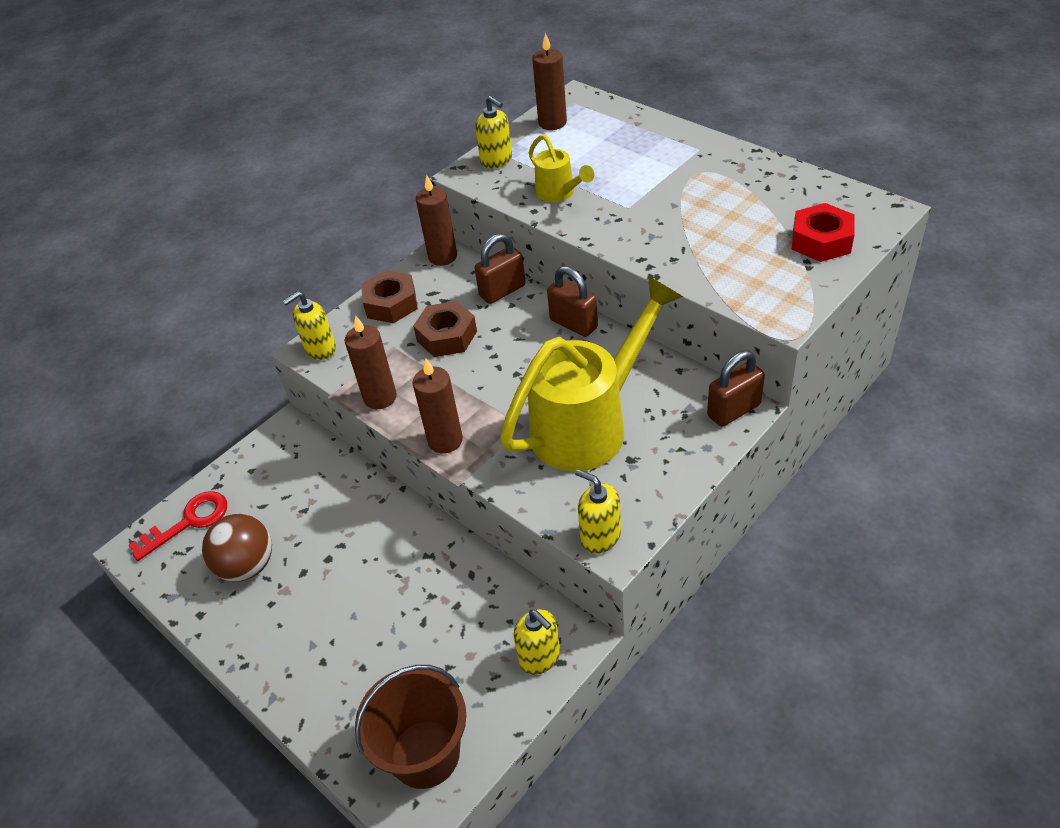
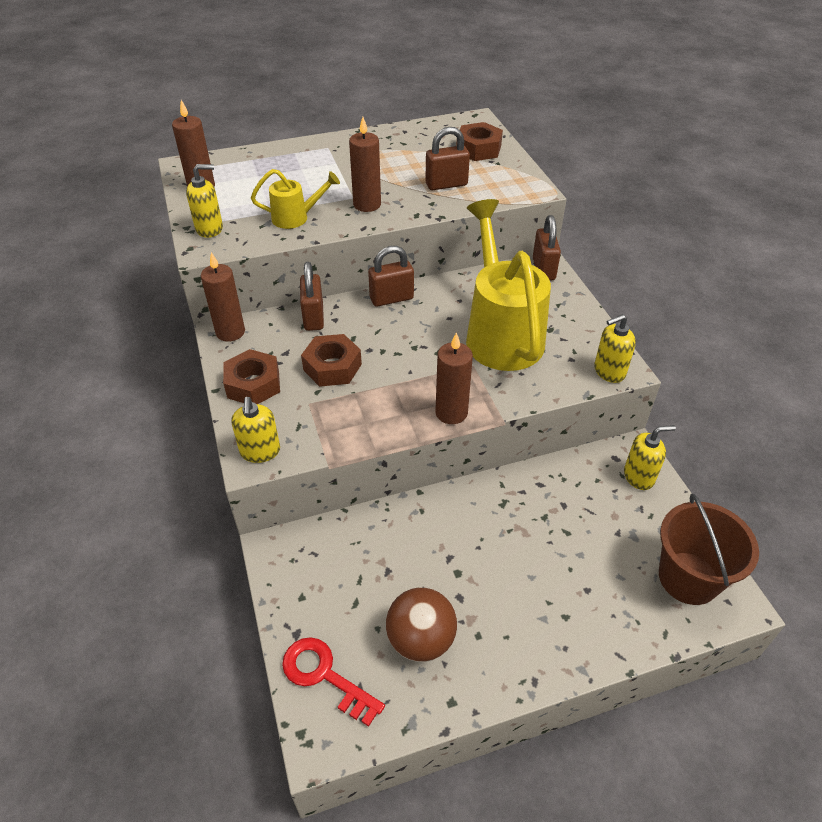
camera: 65 degrees left, 0 degrees up
(188, 522) = (325, 676): red key -> red key turned 45 degrees counterclockwise
(380, 397) = (364, 433): brown candle -> brown candle (367, 204)
(719, 252) = (446, 184): none -> brown padlock
(821, 241) = (478, 149): red nut -> brown nut

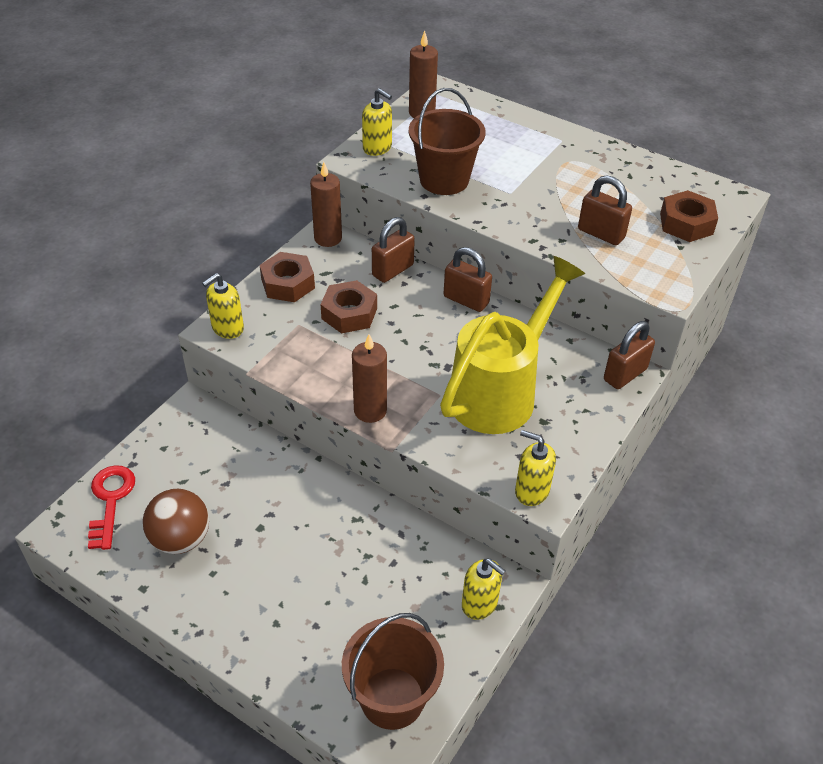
camera: 50 degrees right, 0 degrees up
(296, 218) = (444, 180): yellow watering can -> brown bucket
(367, 204) = (510, 206): brown candle -> none

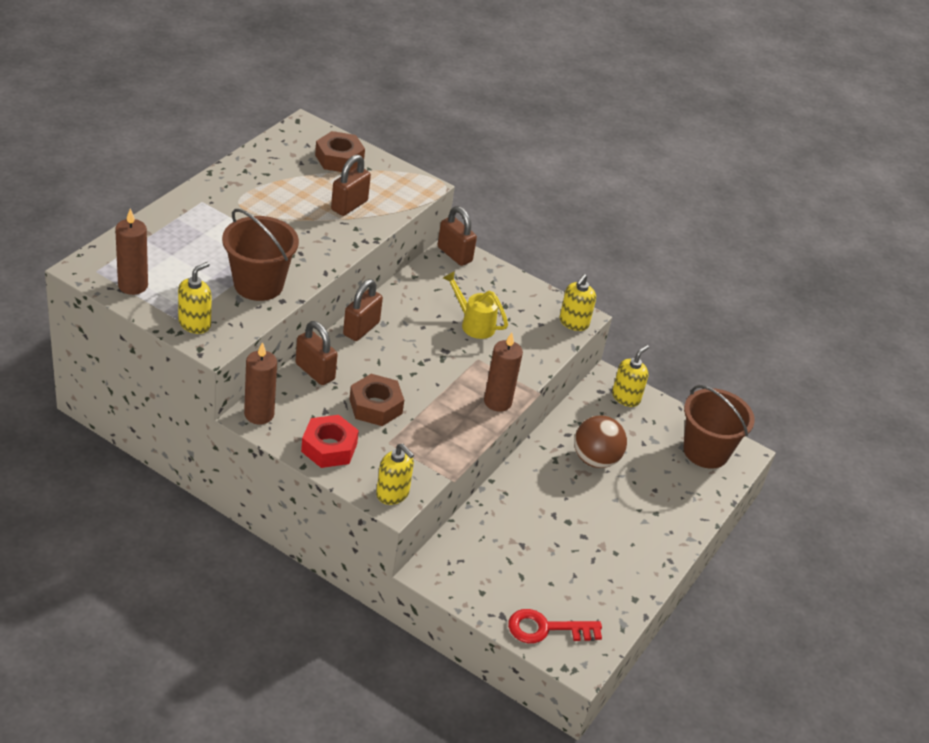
camera: 95 degrees left, 5 degrees down
(181, 539) = (584, 574): brown ball -> brown ball (595, 459)
(288, 284) = (329, 447): brown nut -> red nut
(500, 391) = (473, 324): yellow watering can -> yellow watering can, size x0.47

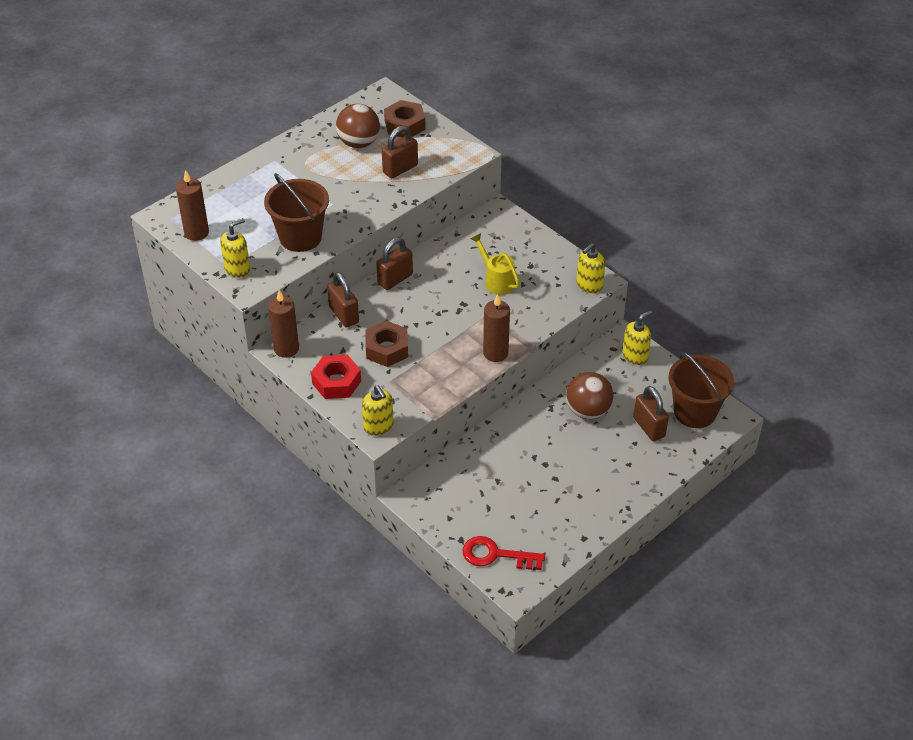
camera: 20 degrees right, 5 degrees up
(293, 179) = (359, 143): none -> brown ball
(454, 254) = (499, 215): brown padlock -> brown padlock (649, 427)

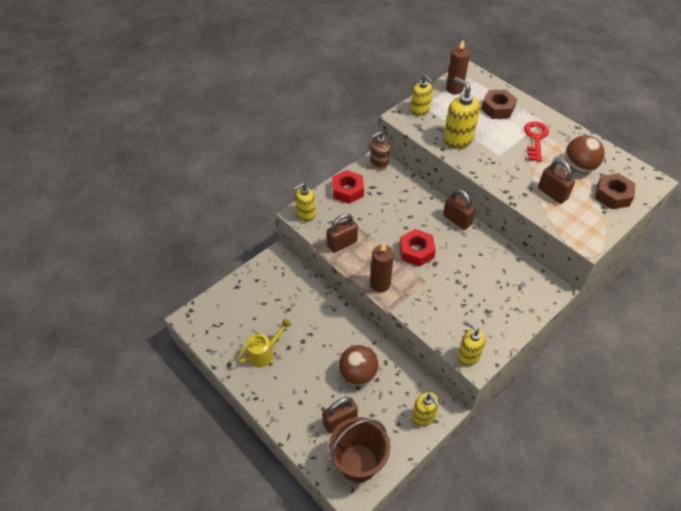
camera: 90 degrees right, 5 degrees up
(286, 349) = (379, 163): brown candle -> brown soap dispenser
(300, 237) = (457, 139): brown bucket -> yellow soap dispenser
(344, 315) = (414, 192): brown padlock -> brown padlock (342, 243)
(387, 349) = (381, 217): brown nut -> brown nut (497, 108)
(445, 318) = (416, 251): none -> red nut
(496, 281) = (464, 286): yellow watering can -> yellow watering can (264, 353)
(496, 555) = (220, 307): red key -> red key (535, 138)

